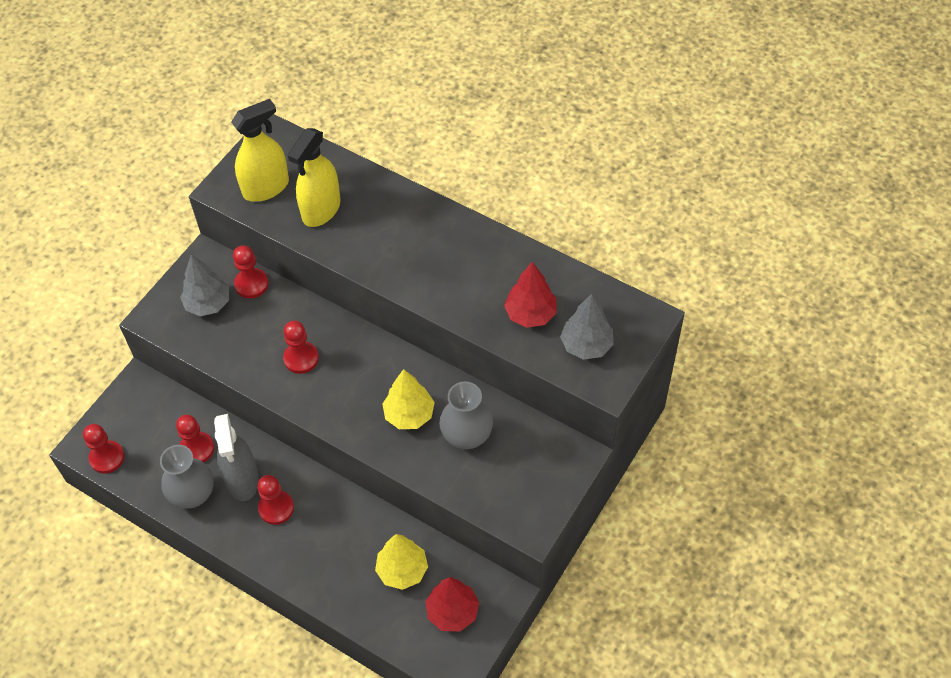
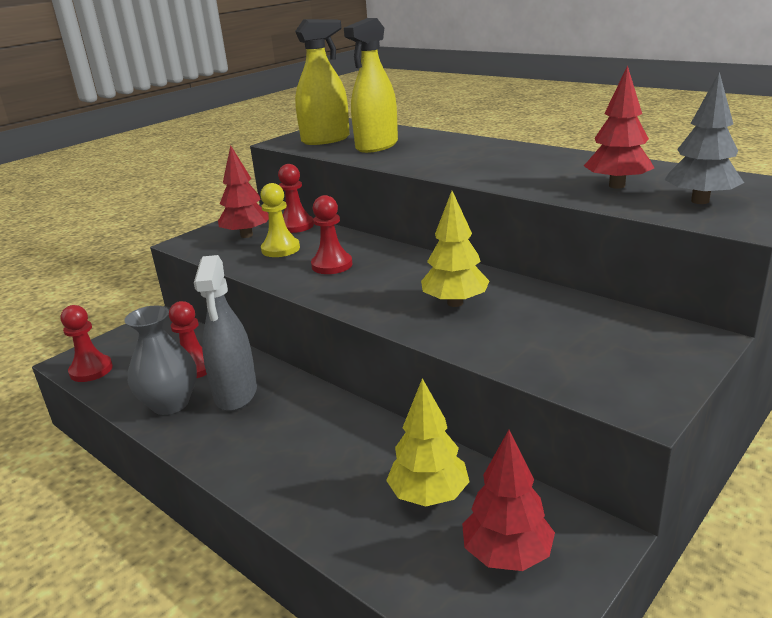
camera: 10 degrees right, 30 degrees down
(208, 304) = (246, 235): grey tree -> red tree
(248, 330) = (280, 249): none -> yellow pawn
(276, 508) = (267, 421): red pawn -> none
(466, 436) = (532, 320): grey vase -> none

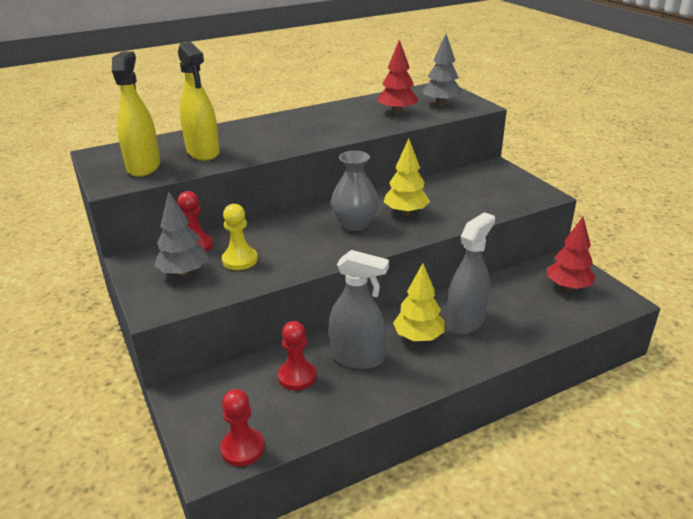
camera: 70 degrees left, 5 degrees up
(170, 403) = (346, 395): grey vase -> grey vase (355, 224)
(246, 235) = (184, 273): red tree -> grey tree
(332, 265) = (300, 243): red pawn -> none
(343, 457) = (466, 321): none -> grey spray bottle
(429, 496) = (515, 298): yellow tree -> yellow tree (418, 337)

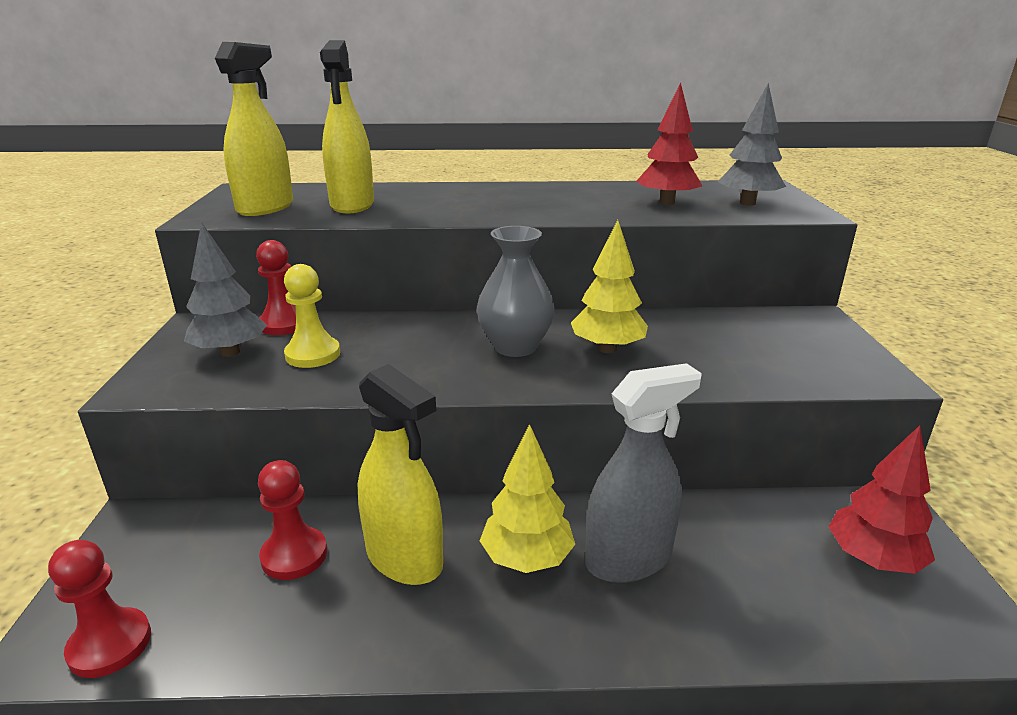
camera: 25 degrees right, 5 degrees down
(357, 357) = (404, 558): grey spray bottle -> yellow spray bottle

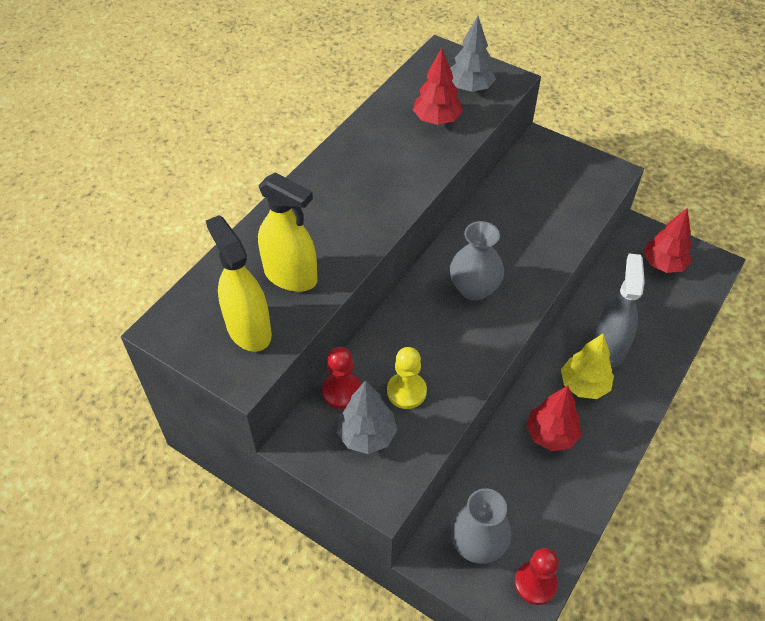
camera: 55 degrees left, 25 degrees up
(167, 556) = (477, 544): none -> grey vase
(294, 555) = (517, 483): red pawn -> none
(404, 558) = (551, 435): yellow spray bottle -> red tree
(607, 349) = (508, 251): yellow tree -> none

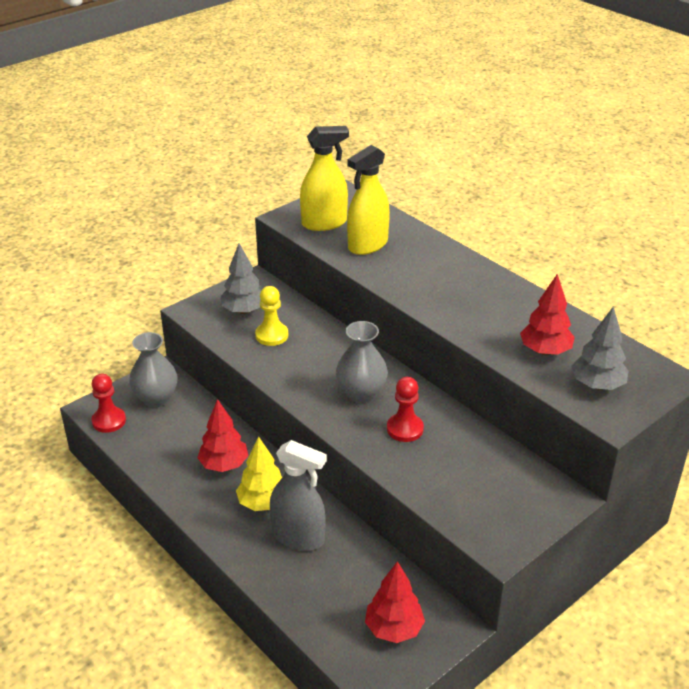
camera: 105 degrees right, 15 degrees down
(342, 391) = (288, 305): red pawn -> red pawn (405, 429)

